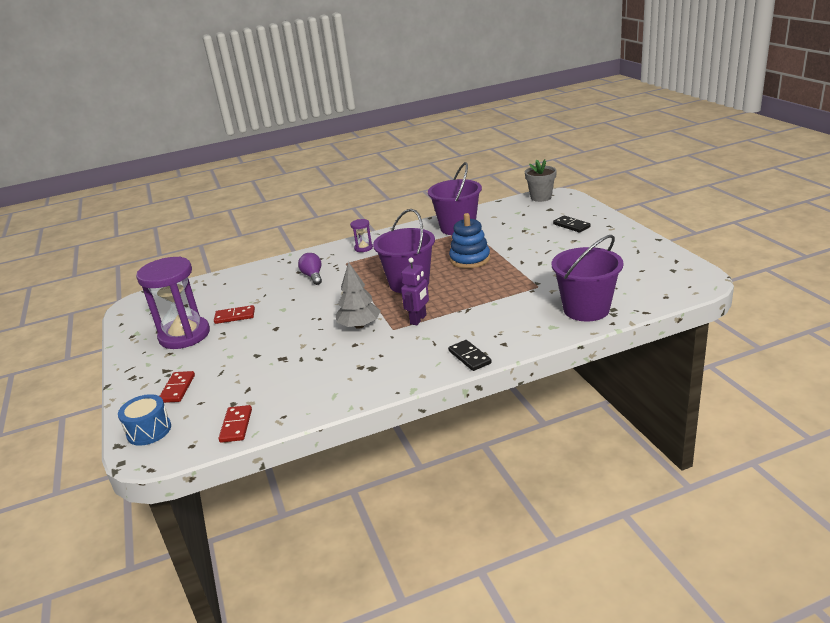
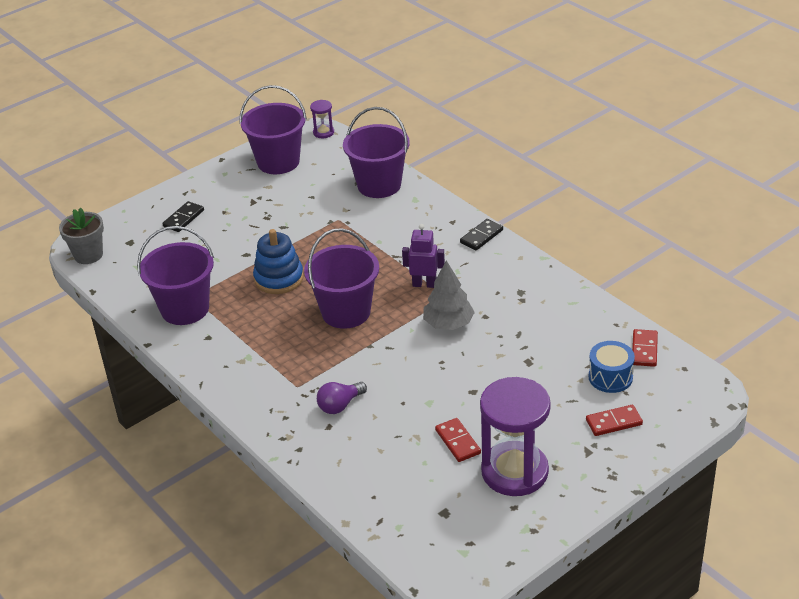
camera: 110 degrees left, 10 degrees up
(149, 431) = (683, 409): blue drum -> blue drum (610, 377)
(236, 425) = (644, 350): red domino -> red domino turned 60 degrees counterclockwise
(363, 248) = (251, 382): purple hourglass -> purple hourglass (323, 132)
(645, 263) = (278, 162): none -> purple bucket

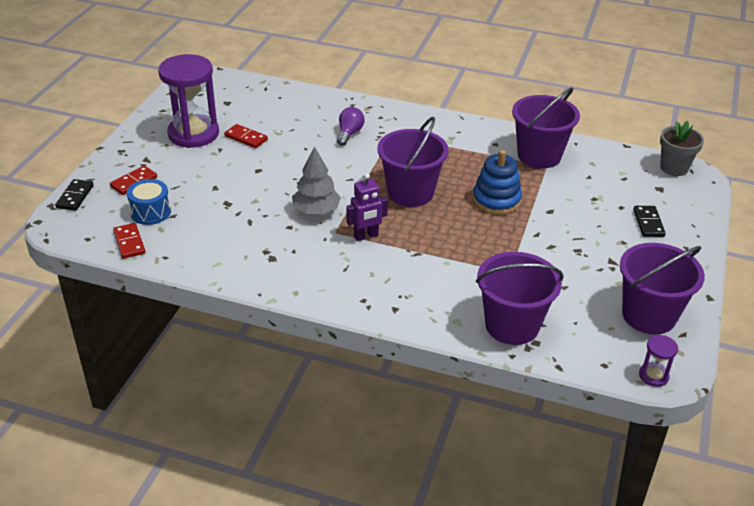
camera: 145 degrees right, 0 degrees up
(481, 236) = (351, 302): black domino -> black domino (75, 196)

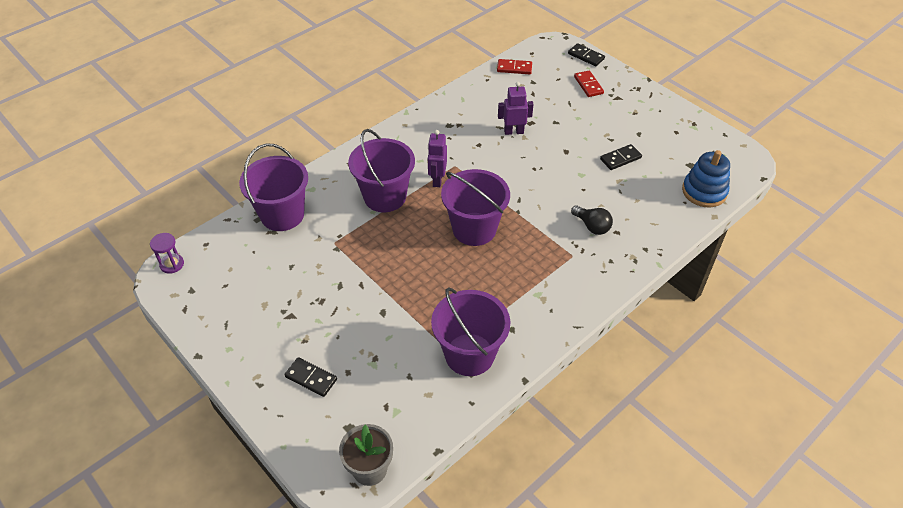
camera: 120 degrees right, 10 degrees up
(150, 212) = (544, 84): blue drum -> none
(193, 134) = (644, 131): purple hourglass -> none
(246, 138) = (620, 158): red domino -> black domino
(251, 210) = (513, 131): none -> purple robot
(316, 210) = (488, 165): grey tree -> none
(349, 133) = (592, 226): purple light bulb -> black light bulb
(496, 200) = (424, 281): blue stacking toy -> blue stacking toy (704, 191)
(649, 315) = (219, 300): purple bucket -> purple bucket (385, 197)

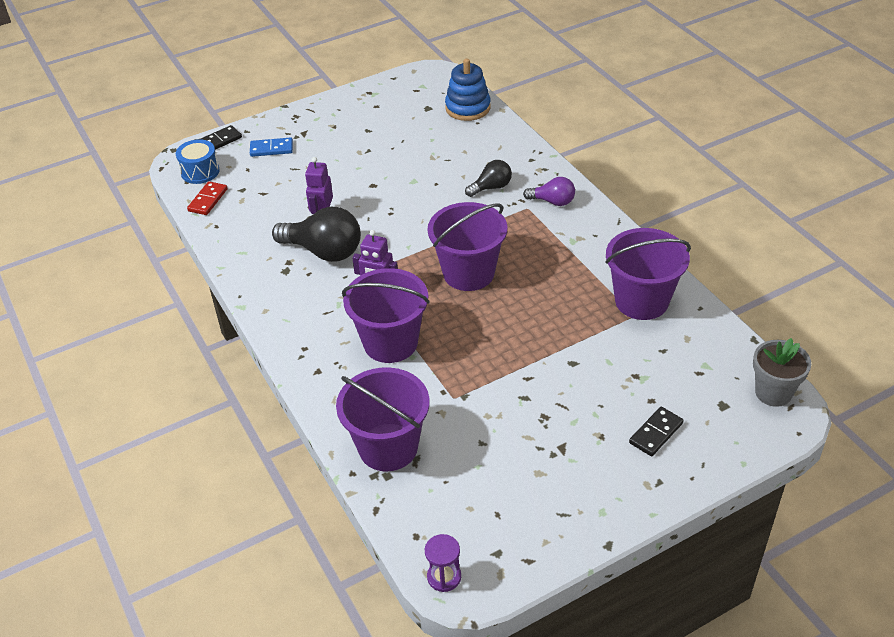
camera: 75 degrees left, 5 degrees down
(476, 140) = (324, 251): none -> black light bulb
(545, 56) = (200, 172): none -> blue drum
(588, 85) = (271, 149): red domino -> blue domino
(588, 272) = (552, 201): none -> purple light bulb
(620, 158) = (400, 150): black domino -> none

